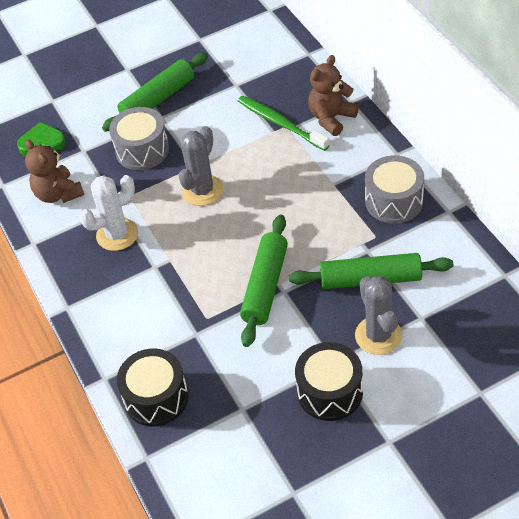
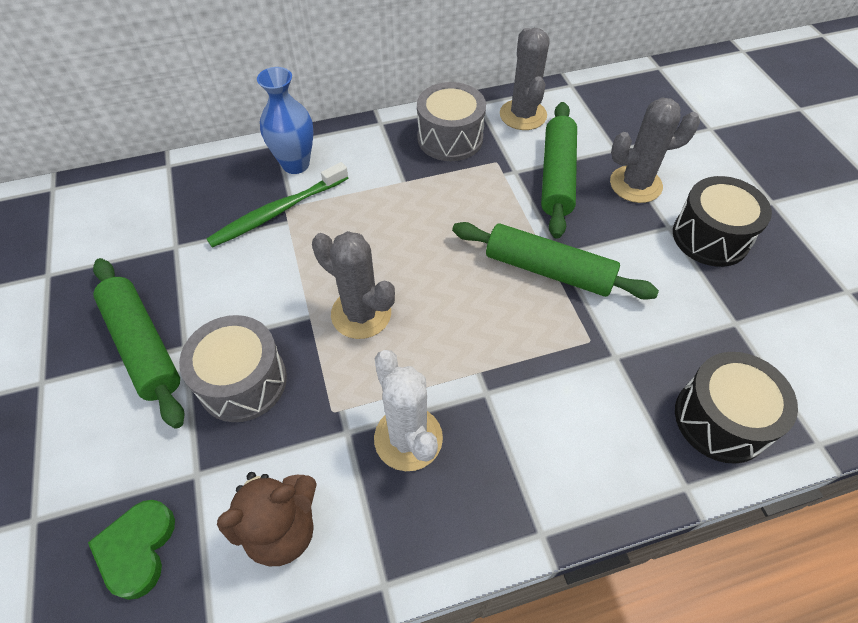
camera: 85 degrees left, 5 degrees up
(331, 118) = (295, 164): brown teddy bear -> blue vase
(444, 245) = (523, 115): none -> grey cactus

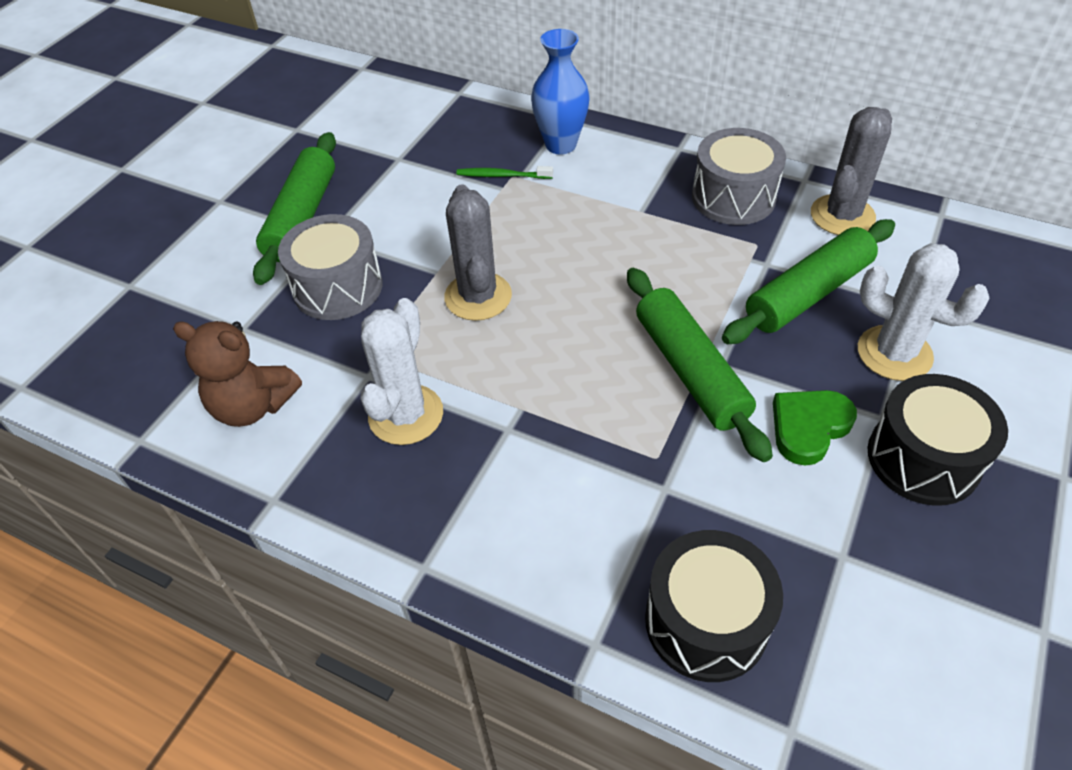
camera: 45 degrees right, 5 degrees down
(137, 549) = (161, 348): green heart -> green heart (809, 427)
(277, 212) = (502, 175): green toothbrush -> green toothbrush, size x0.56
(635, 184) = (894, 353): grey cactus -> white cactus

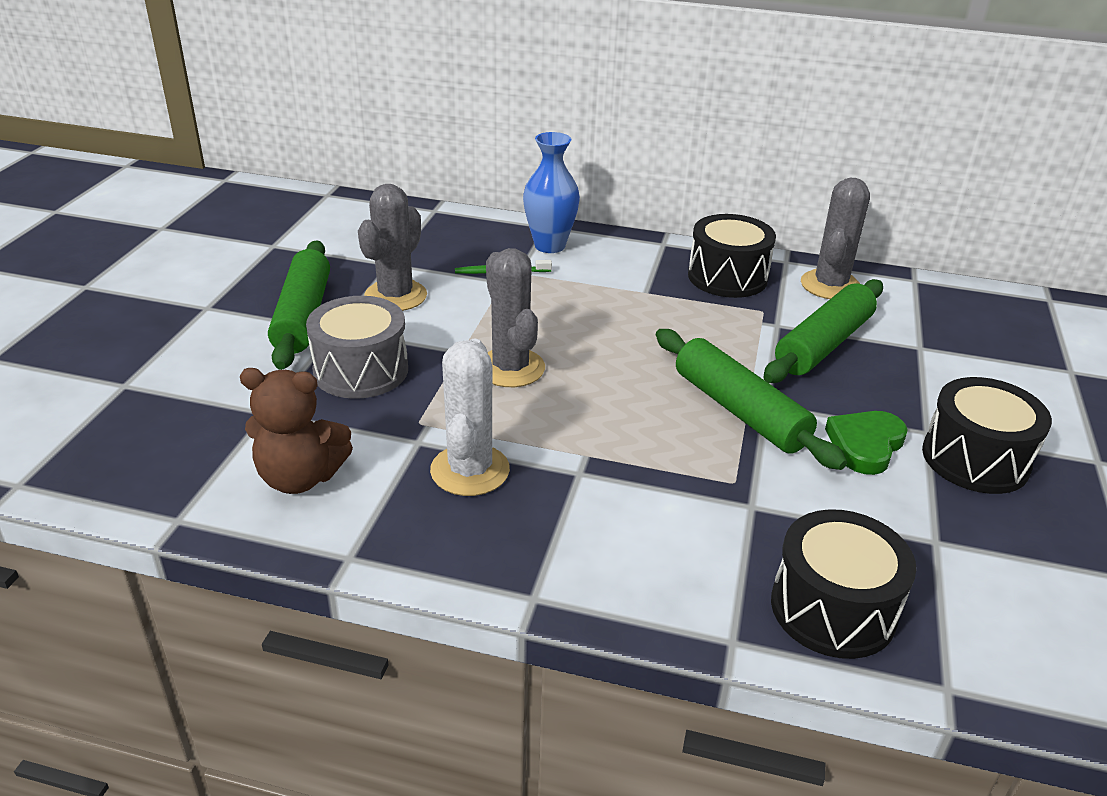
camera: 15 degrees left, 15 degrees down
(393, 199) = (395, 296): none -> grey cactus
(733, 197) = (727, 277): grey drum -> black drum
(894, 353) = (917, 383): white cactus -> none

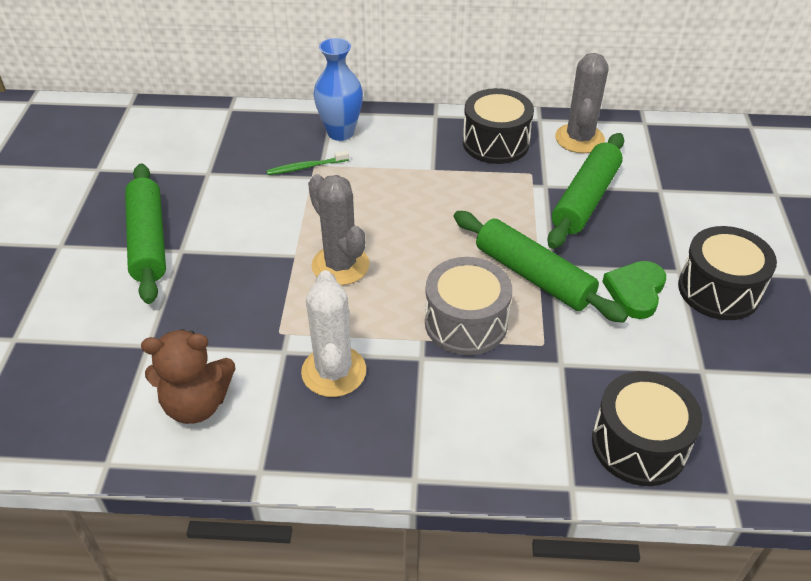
camera: 10 degrees left, 10 degrees up
(361, 370) = (215, 289): grey drum -> grey drum (466, 323)
(395, 296) = (223, 207): grey cactus -> none

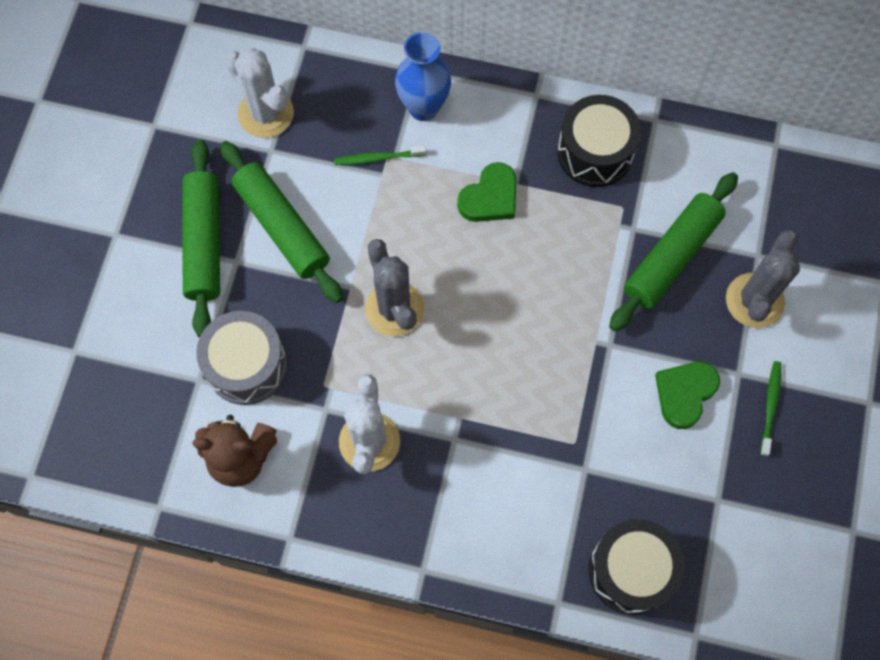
camera: 10 degrees right, 25 degrees up
(201, 151) = (266, 113): none -> white cactus
(412, 180) = (490, 197): none -> green heart
(466, 323) = (505, 404): grey drum -> grey drum (246, 365)
(533, 276) = (587, 355): green rolling pin -> green rolling pin (282, 227)
(579, 139) = (692, 160): grey cactus -> grey cactus (754, 300)
(719, 290) = (770, 406): black drum -> green toothbrush

